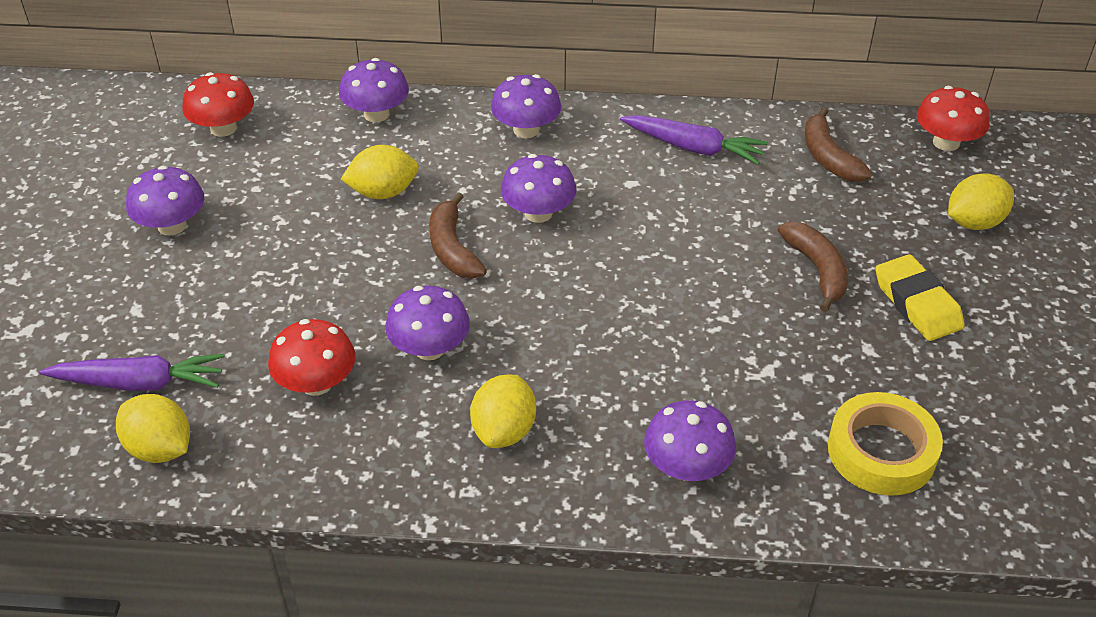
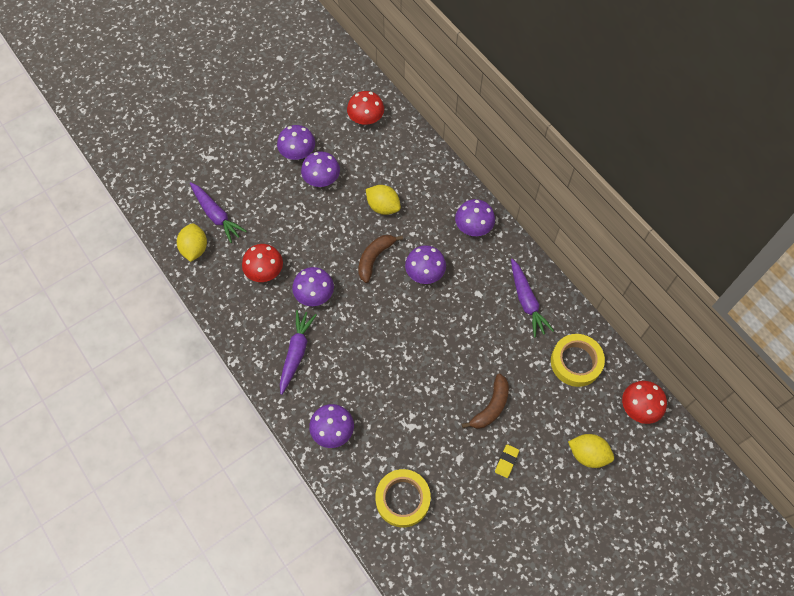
camera: 50 degrees right, 20 degrees up
(376, 114) = (428, 163): purple mushroom -> purple mushroom (321, 179)
(504, 431) = (296, 353): yellow lemon -> purple carrot
(828, 157) = (576, 362): brown banana -> yellow tape
(917, 303) = (506, 461): yellow eraser -> yellow eraser, size x0.57

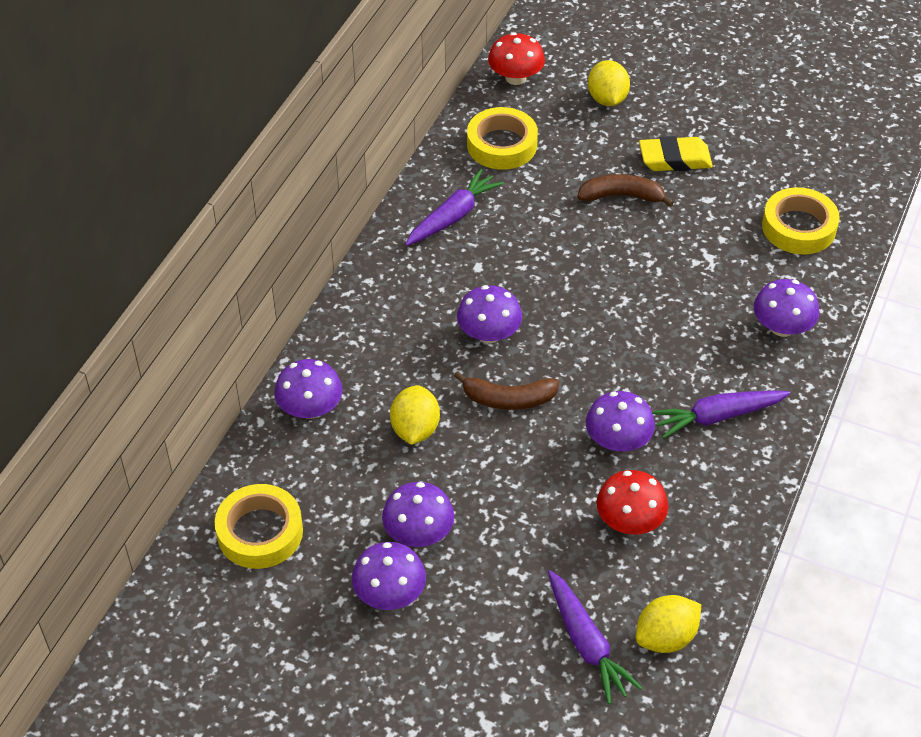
camera: 120 degrees left, 15 degrees down
(216, 215) = (586, 643): purple carrot -> purple carrot turned 135 degrees clockwise
(366, 118) = (260, 532): red mushroom -> yellow tape
(473, 227) = (376, 312): purple mushroom -> purple mushroom (310, 408)
(506, 461) = (675, 159): yellow eraser -> yellow eraser, size x1.77

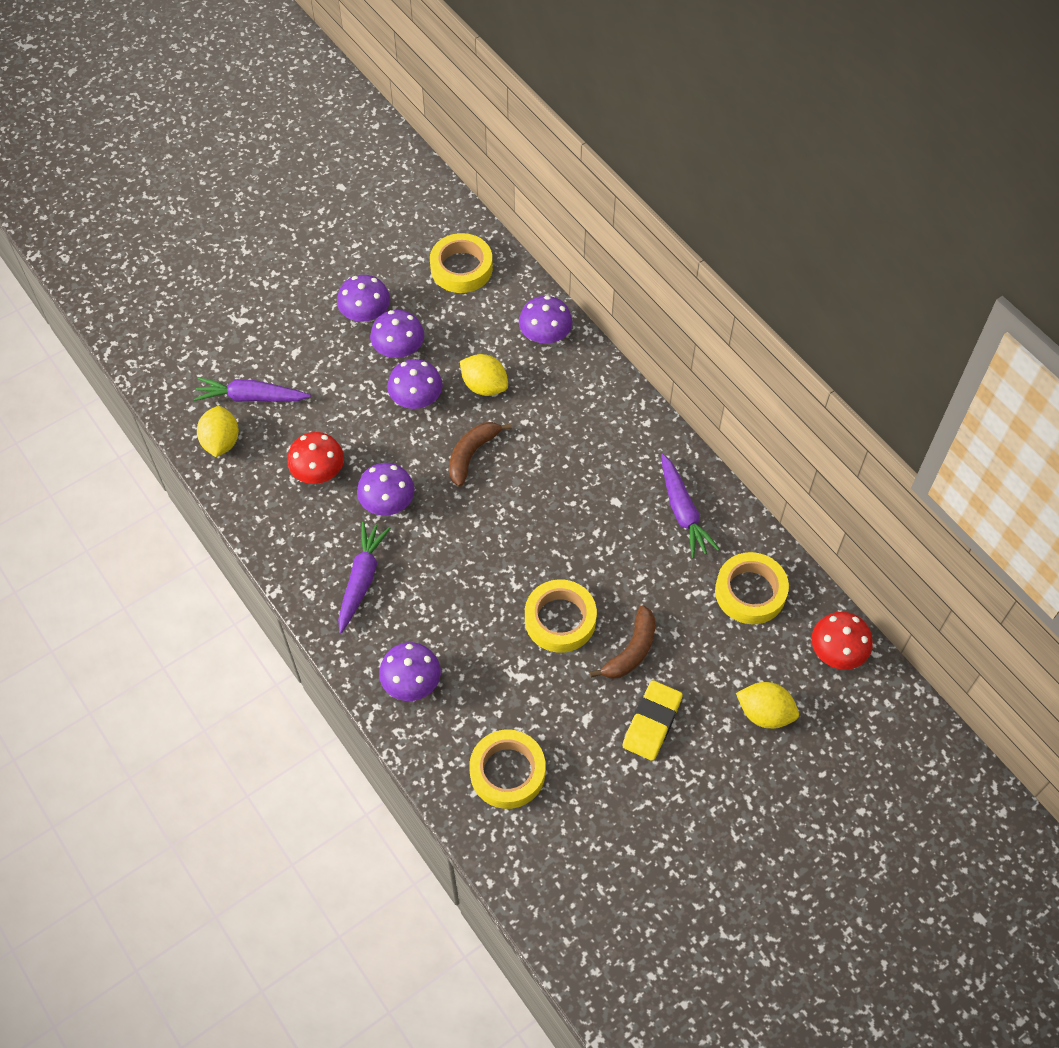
camera: 120 degrees right, 10 degrees up
(489, 334) = (541, 474): purple mushroom -> purple mushroom (416, 398)
(632, 254) = (560, 619): none -> yellow tape

